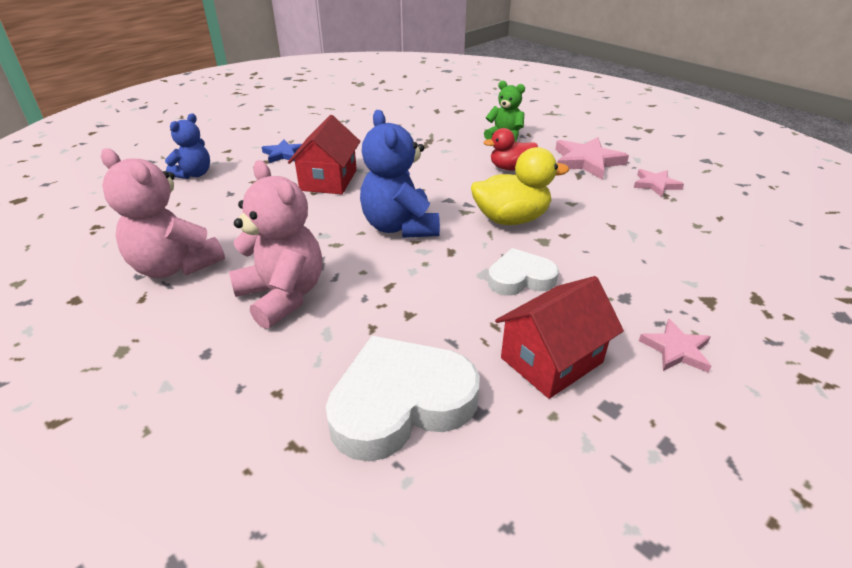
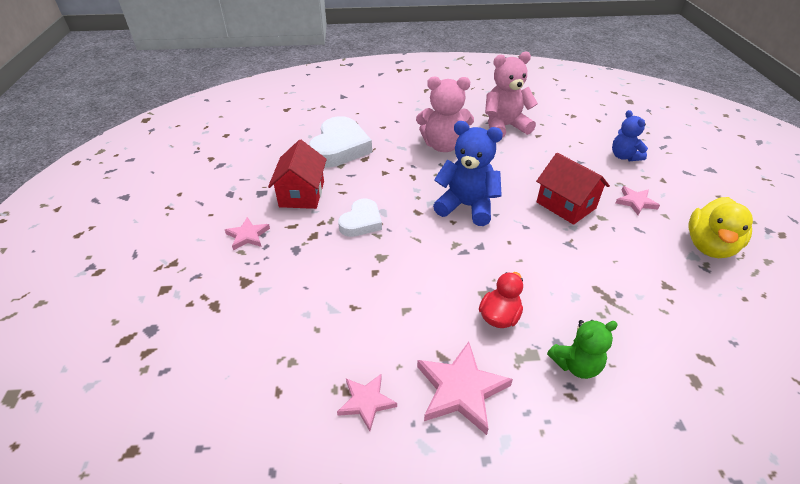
camera: 130 degrees right, 5 degrees up
(283, 154) = (635, 202): blue star -> pink star
(511, 219) = (421, 259): yellow duck -> yellow duck (709, 246)

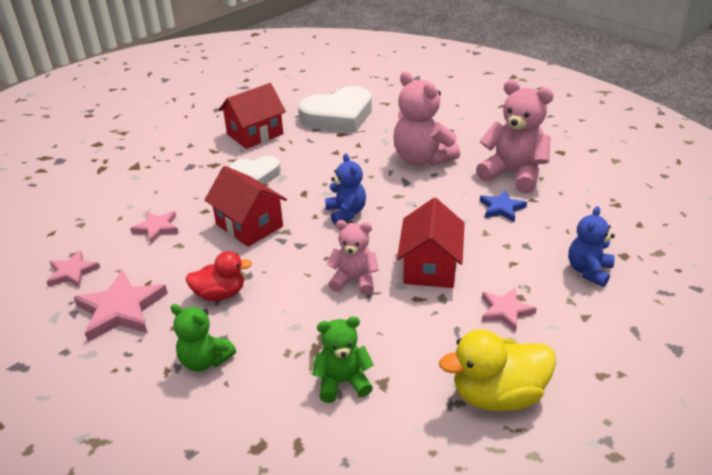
camera: 50 degrees right, 5 degrees down
(248, 235) = (181, 141): pink star -> pink star (157, 228)
(426, 258) = (249, 225): none -> red house
(466, 206) = (346, 213): blue teddy bear -> blue teddy bear, size x0.61
(534, 149) = (502, 208): none -> blue star
(549, 243) = (354, 280): none -> pink teddy bear
(654, 303) = (342, 382): none -> green teddy bear

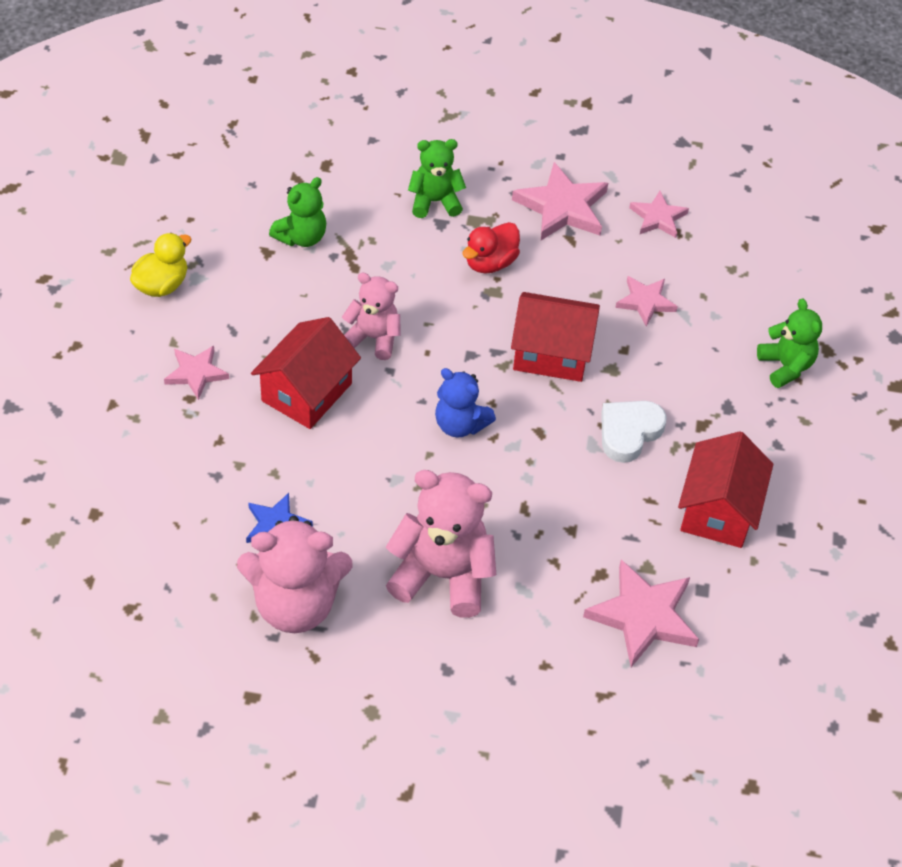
camera: 140 degrees right, 15 degrees up
(133, 170) = (785, 366): none -> green teddy bear
(338, 116) = (643, 616): white heart -> pink star
(354, 280) = (373, 338): pink teddy bear -> pink teddy bear turned 135 degrees counterclockwise
(430, 267) = (306, 392): red house -> red house turned 60 degrees clockwise
(497, 395) = (162, 285): yellow duck -> yellow duck, size x0.66
(588, 271) = (129, 469): blue teddy bear -> none

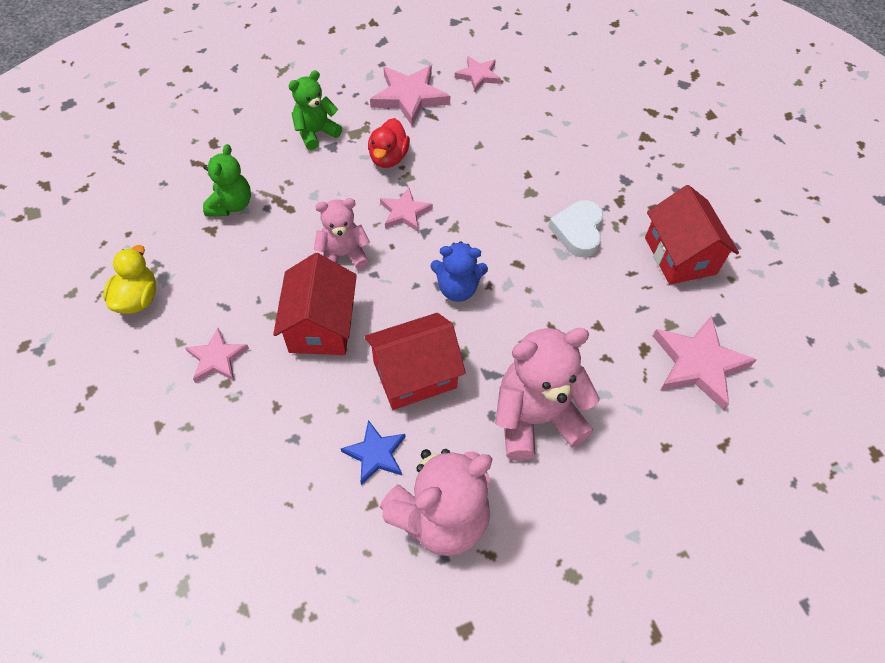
camera: 30 degrees left, 5 degrees up
(551, 353) = (481, 201): red house -> red house (414, 374)
(645, 302) = (515, 135): pink star -> pink star (405, 212)
(785, 366) = (637, 134): green teddy bear -> none

